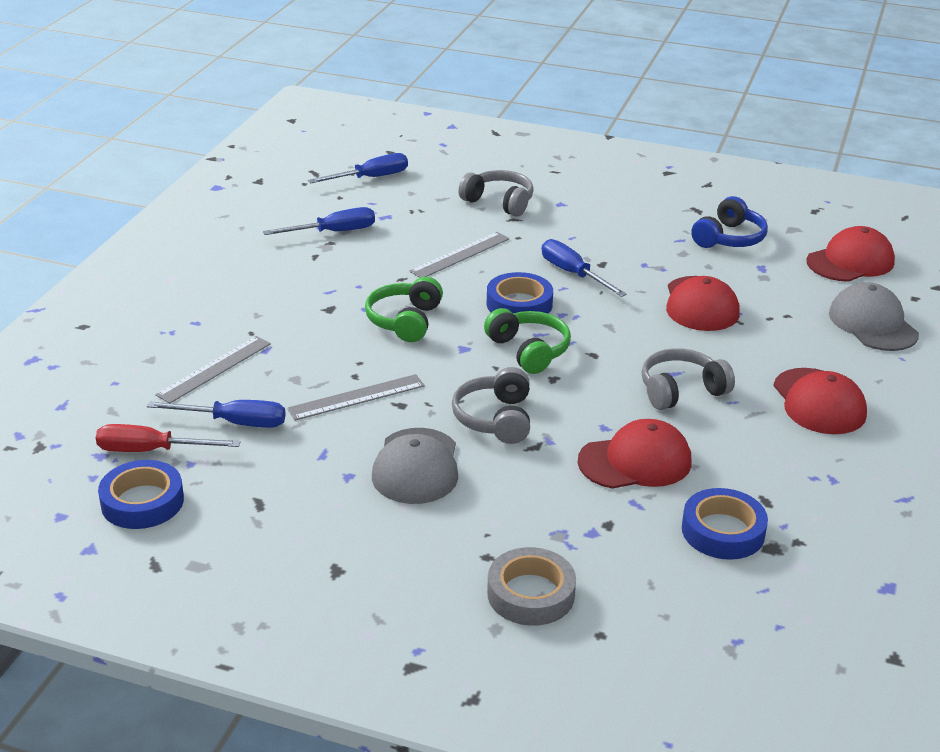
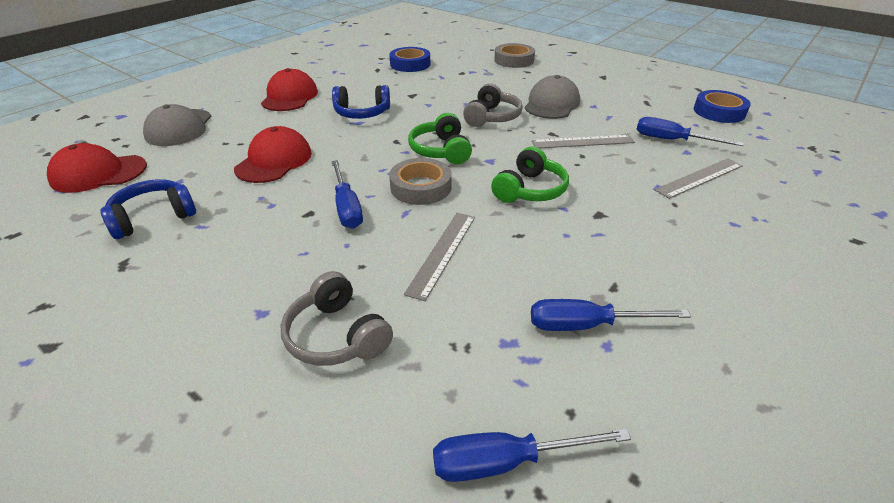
camera: 160 degrees left, 5 degrees up
(151, 451) = (726, 134): red screwdriver -> none
(460, 255) = (442, 253): grey ruler -> grey ruler turned 45 degrees counterclockwise
(519, 304) = (421, 187): blue tape -> grey tape
(635, 461) = (425, 89): red cap -> none
(681, 391) = (362, 113): grey headphones -> blue headphones

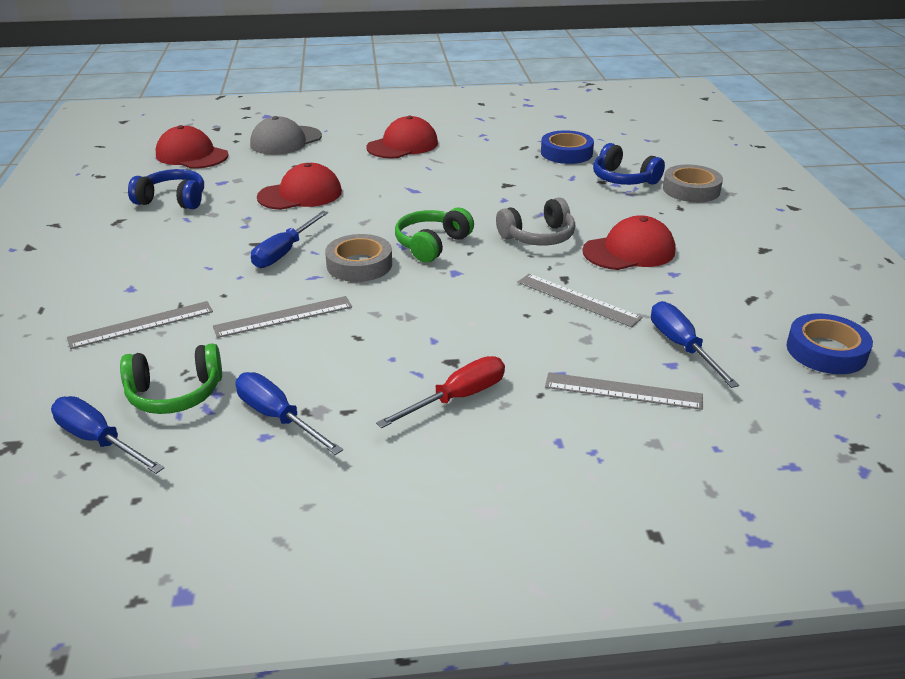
camera: 45 degrees right, 5 degrees down
(337, 335) = (141, 324): grey headphones -> grey ruler
(362, 113) = (432, 183): blue headphones -> blue headphones (623, 179)
(529, 190) = (437, 311): green headphones -> green headphones (175, 393)
(551, 104) = (629, 251): grey cap -> red cap
(647, 234) = (457, 398): none -> red screwdriver

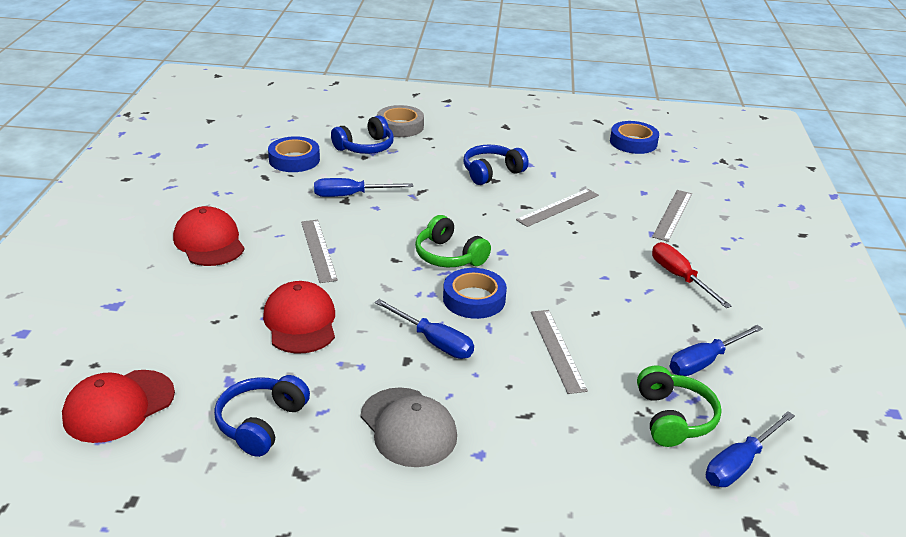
camera: 80 degrees left, 0 degrees up
(141, 324) = (556, 443): grey ruler -> grey ruler (318, 250)
(286, 141) = (130, 322): grey cap -> grey cap (408, 427)
(359, 265) = (474, 299): grey tape -> blue tape
(538, 237) = (454, 204): grey headphones -> none
(629, 251) = (491, 172): red cap -> blue headphones
(682, 346) = (624, 184): blue screwdriver -> blue screwdriver (351, 195)

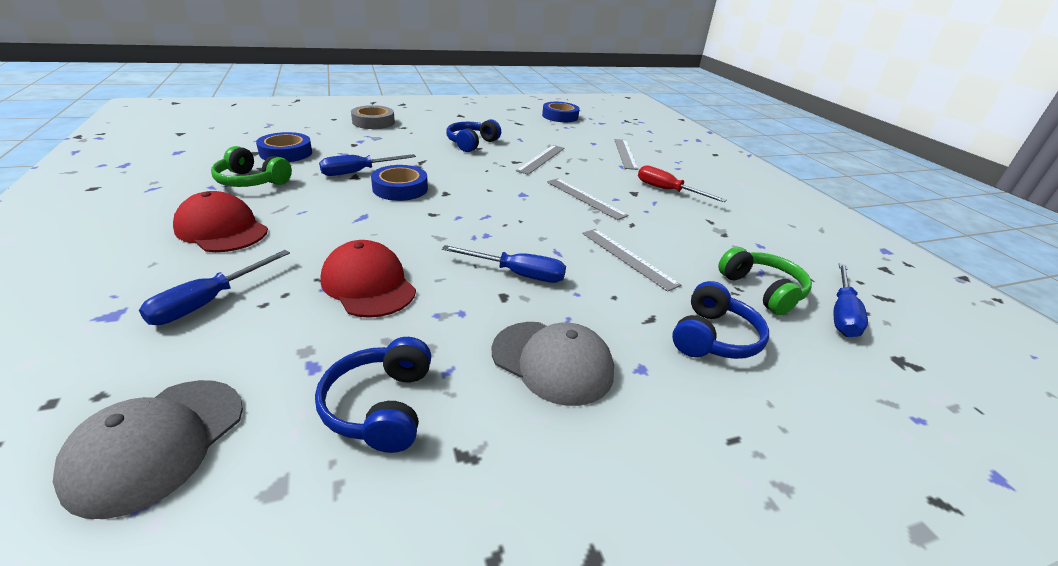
camera: 25 degrees left, 0 degrees up
(119, 406) = (157, 443): red cap -> grey cap
(318, 250) = (351, 218): grey ruler -> grey ruler (585, 198)
(365, 147) = (350, 138): blue headphones -> blue headphones (713, 337)
(449, 256) = (480, 203): green headphones -> green headphones (252, 181)
(474, 299) = (526, 232): blue tape -> blue tape (400, 188)
(704, 362) = (740, 243): blue screwdriver -> blue screwdriver (208, 302)

